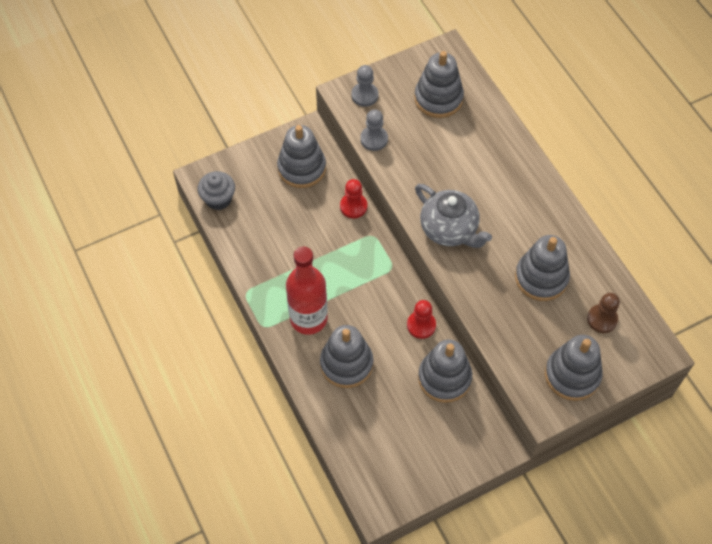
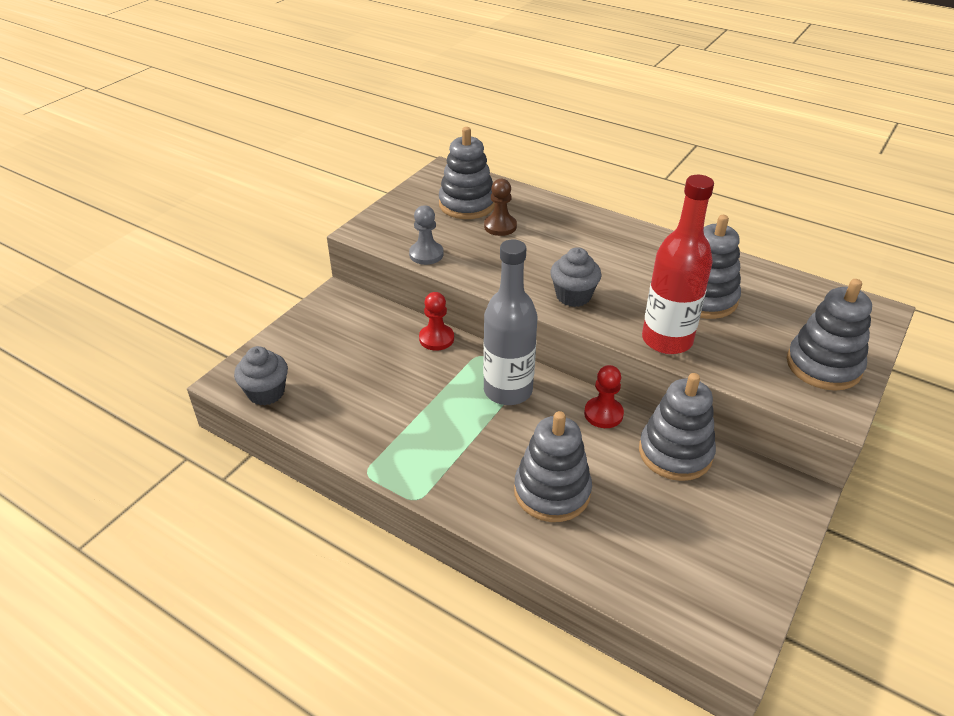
camera: 30 degrees left, 20 degrees down
(302, 168) = (351, 328): grey stacking toy -> none
(308, 318) = (467, 465): red bottle -> red bottle (667, 340)
(364, 95) = (387, 226): grey pawn -> none
(372, 275) = (508, 390): none -> grey bottle
(449, 230) = (573, 296): grey teapot -> grey cupcake
(602, 319) = (796, 308): brown pawn -> brown pawn (500, 226)

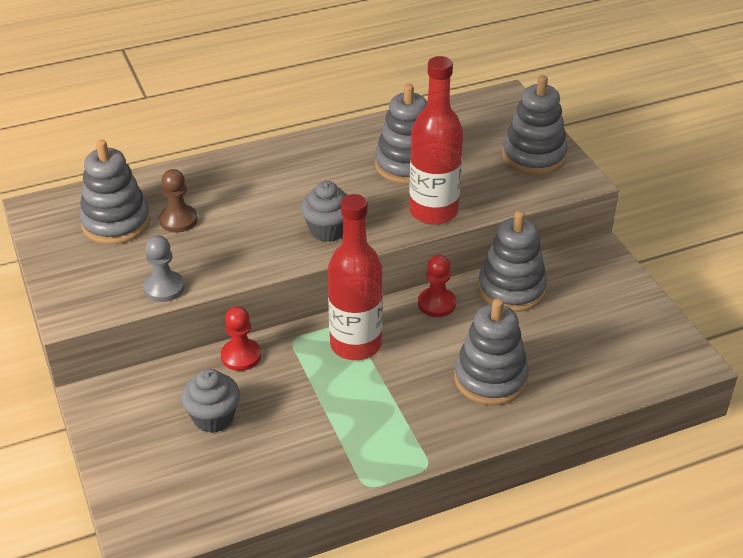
camera: 55 degrees left, 0 degrees up
(266, 393) = (189, 516): grey cupcake -> grey cupcake (213, 417)
(508, 390) = (355, 344): grey bottle -> red bottle

